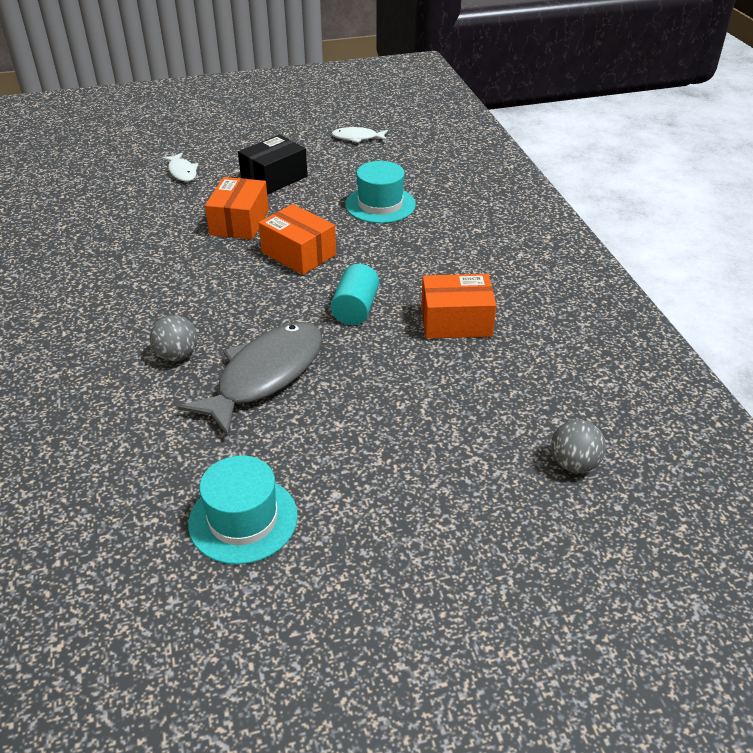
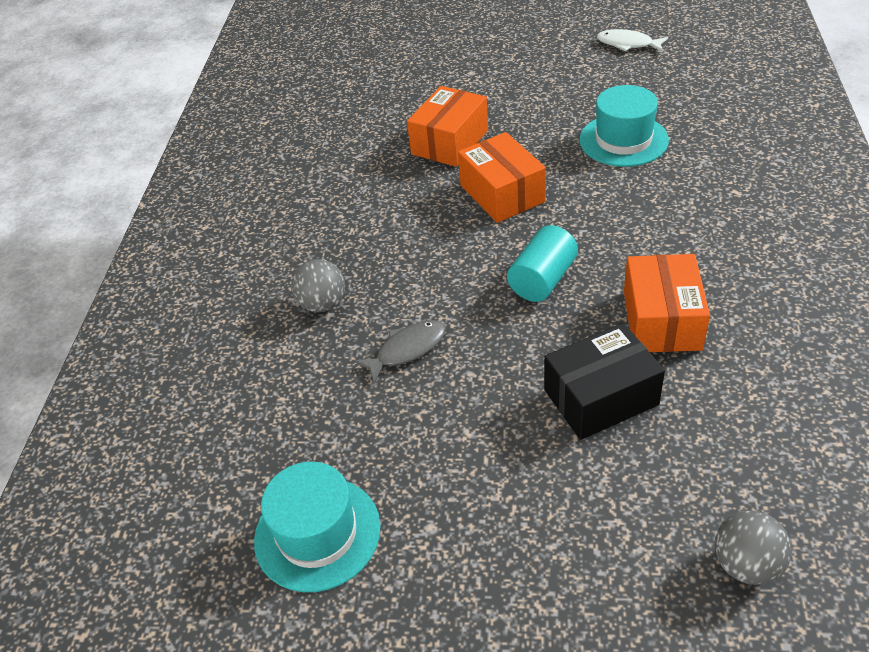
camera: 25 degrees right, 5 degrees up
(182, 172) = (410, 68): white fish -> none
(265, 376) = (407, 350): grey fish -> grey fish, size x0.48
(274, 178) = (509, 88): black box -> black box (601, 397)
(456, 321) = (661, 320): orange box -> orange box turned 75 degrees clockwise

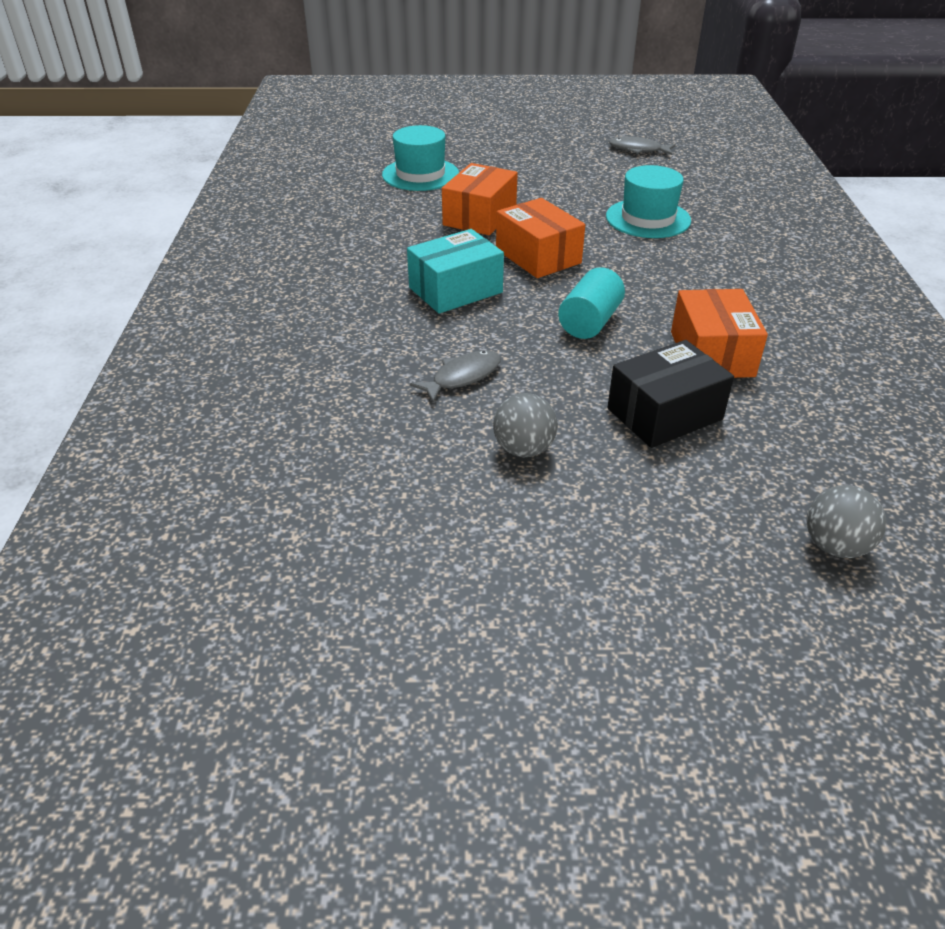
camera: 10 degrees left, 5 degrees down
(317, 533) = (390, 530): turquoise hat -> turquoise hat (420, 174)
(323, 304) = (369, 340): grey ball -> grey ball (524, 449)
(414, 239) = (455, 290): none -> turquoise box
(628, 44) = (638, 150): white fish -> grey fish

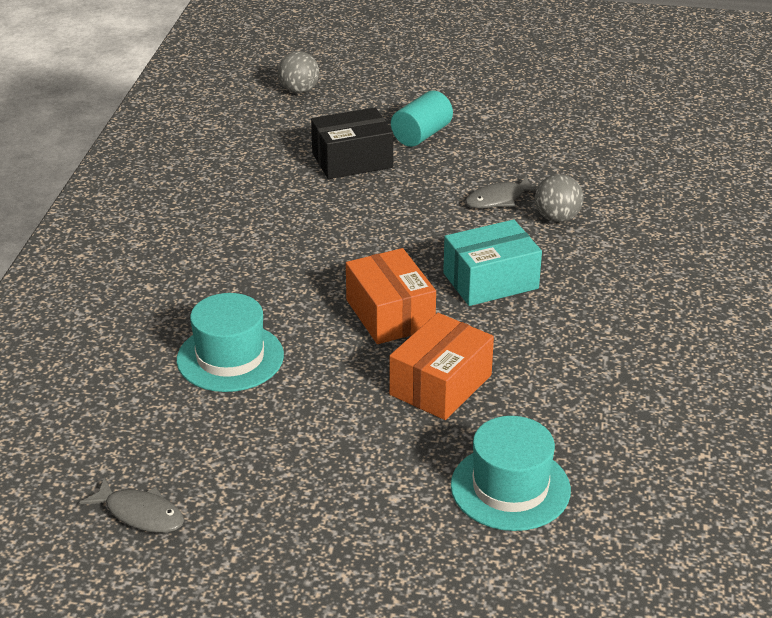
camera: 170 degrees left, 5 degrees down
(524, 449) = (464, 149): grey ball -> grey ball (557, 218)
(590, 322) = (371, 234): turquoise cylinder -> turquoise cylinder (421, 135)
(711, 354) = (283, 197): orange box -> none

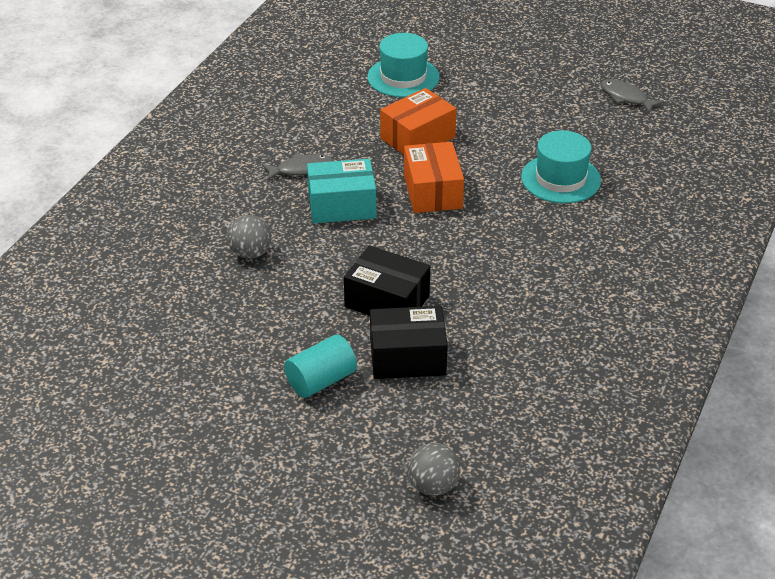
camera: 165 degrees left, 5 degrees up
(392, 198) = (387, 301): none -> black box
(499, 199) = (289, 282): grey fish -> grey fish (301, 169)

